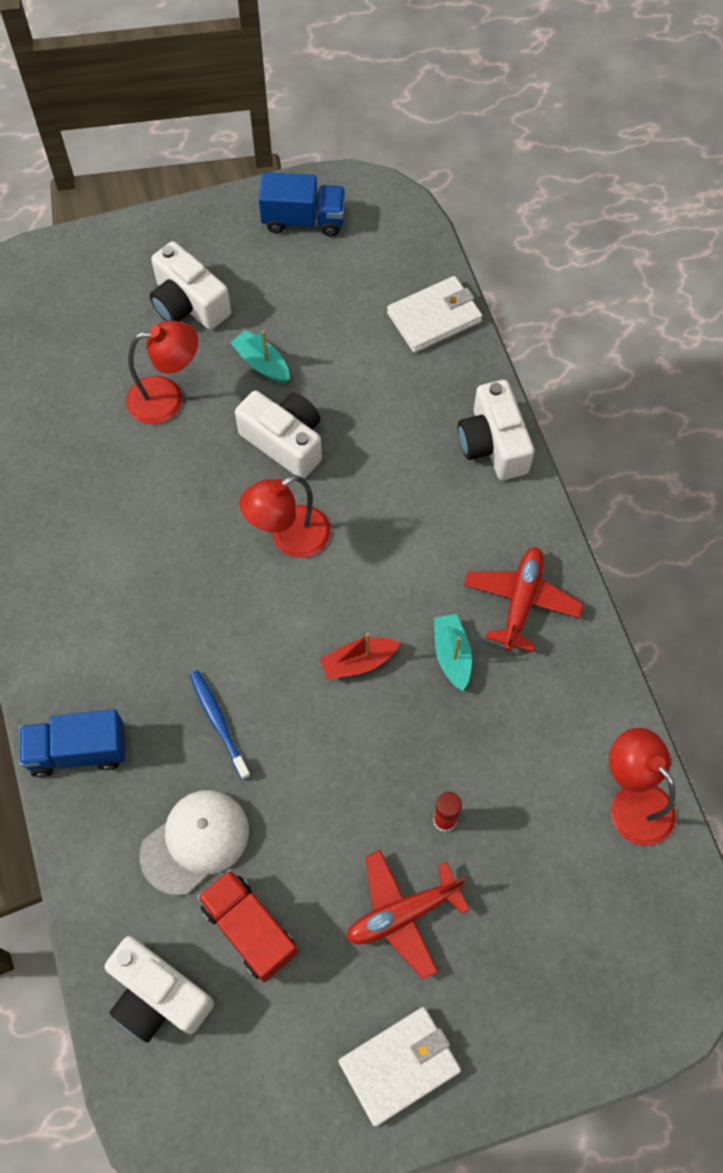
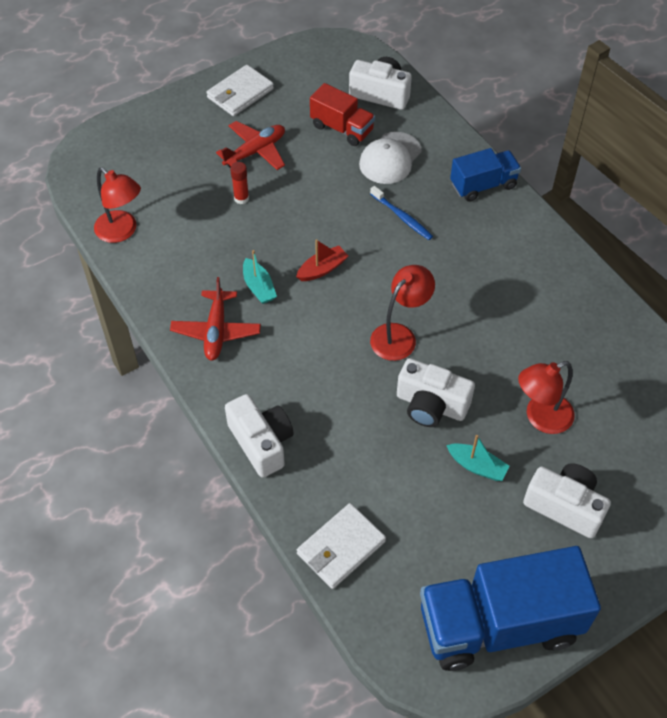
camera: 165 degrees right, 10 degrees down
(303, 220) = (499, 624): blue truck -> blue truck, size x1.86

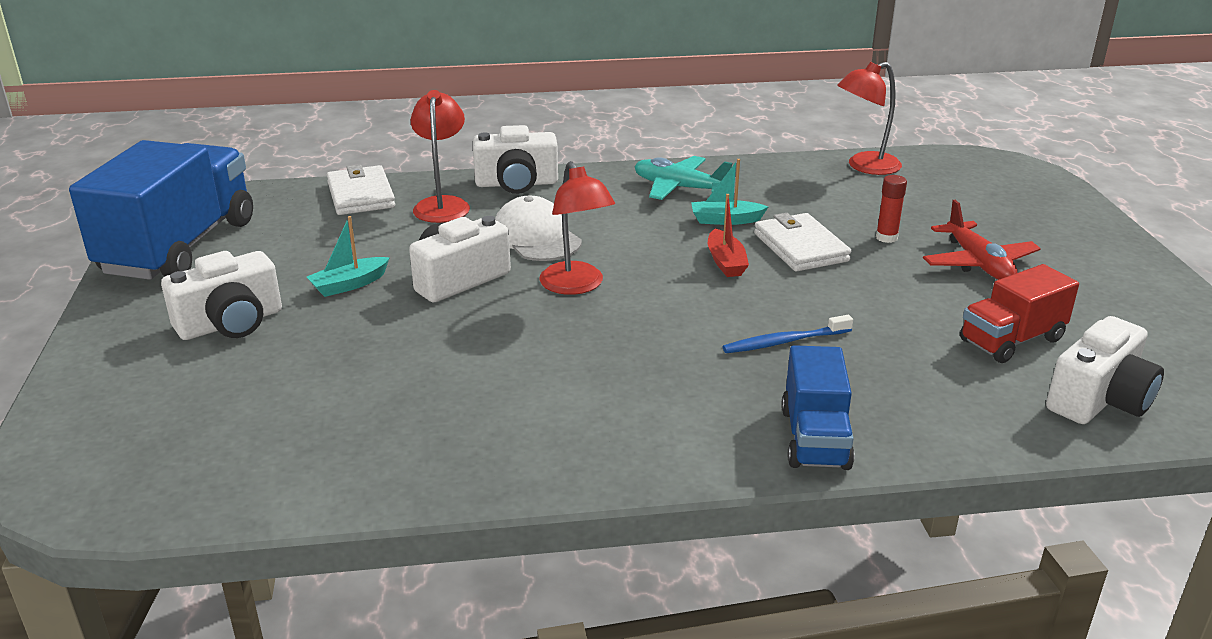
camera: 115 degrees right, 25 degrees down
(216, 331) = (679, 188): red plane -> turquoise plane
(240, 93) = (1118, 277): white wallet -> white wallet (800, 247)
(390, 158) = (922, 365): white cap -> white cap (536, 237)
(540, 418) = (355, 346): red lamp -> red lamp (442, 204)

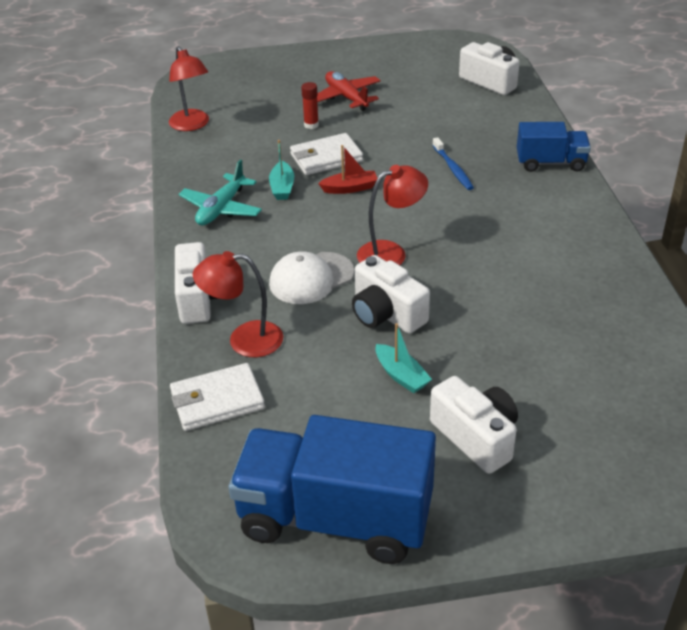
camera: 90 degrees left, 10 degrees up
(978, 263) = (346, 97): red plane -> red plane turned 105 degrees counterclockwise
(1011, 340) = (437, 97): red truck -> none

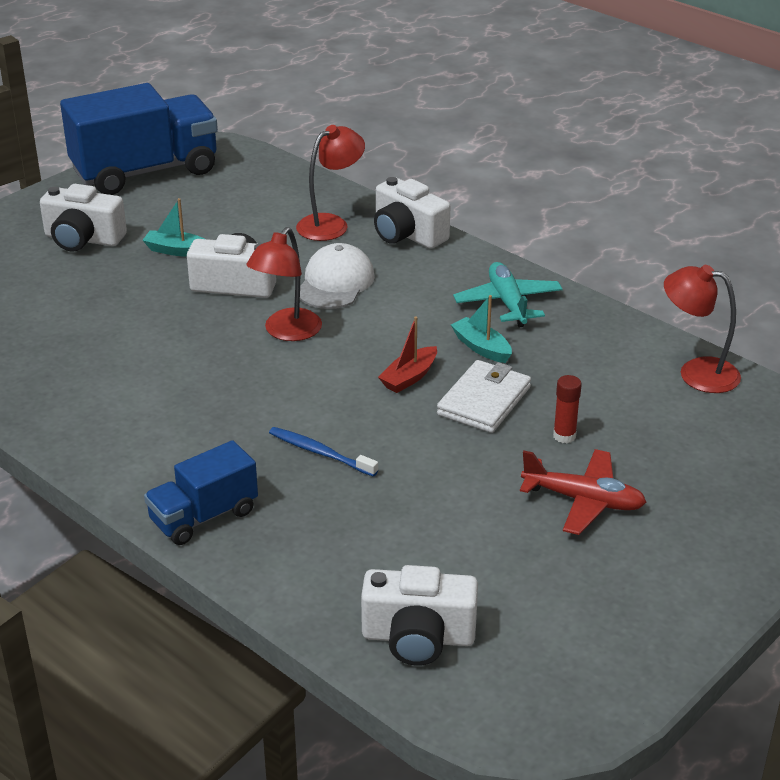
camera: 140 degrees right, 5 degrees down
(217, 401) = (299, 188): white wallet -> none

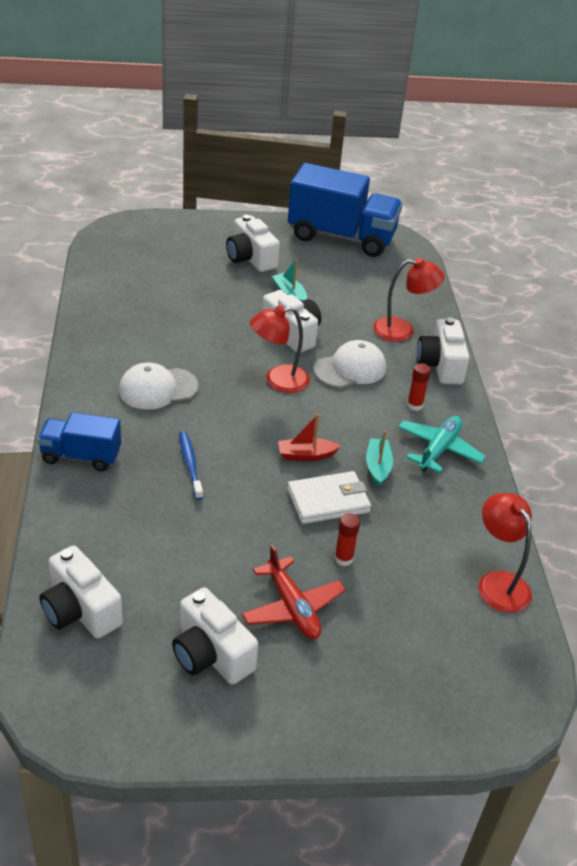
camera: 40 degrees right, 5 degrees up
(182, 410) = (158, 388): none -> white cap
(436, 280) = (414, 405): none -> red glue stick
(578, 583) = (211, 654): none -> white camera

